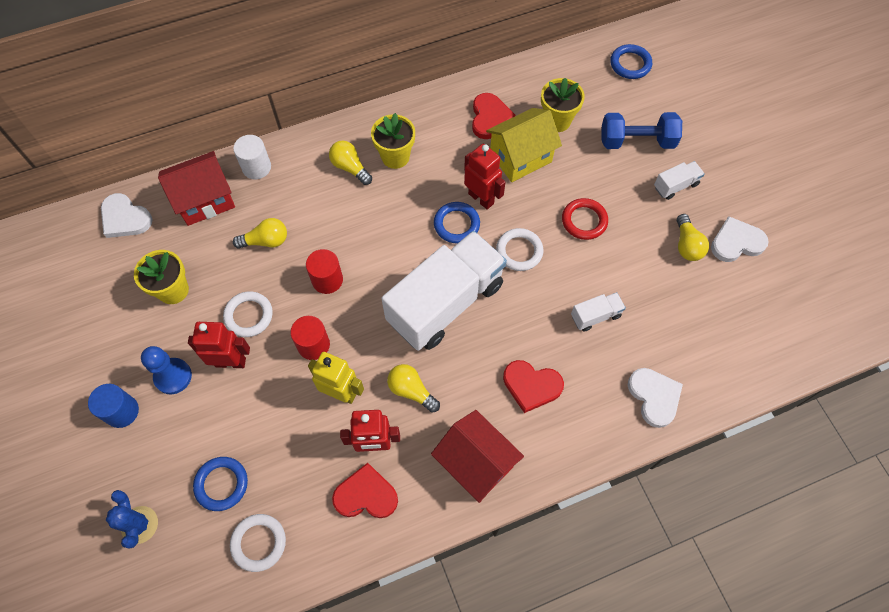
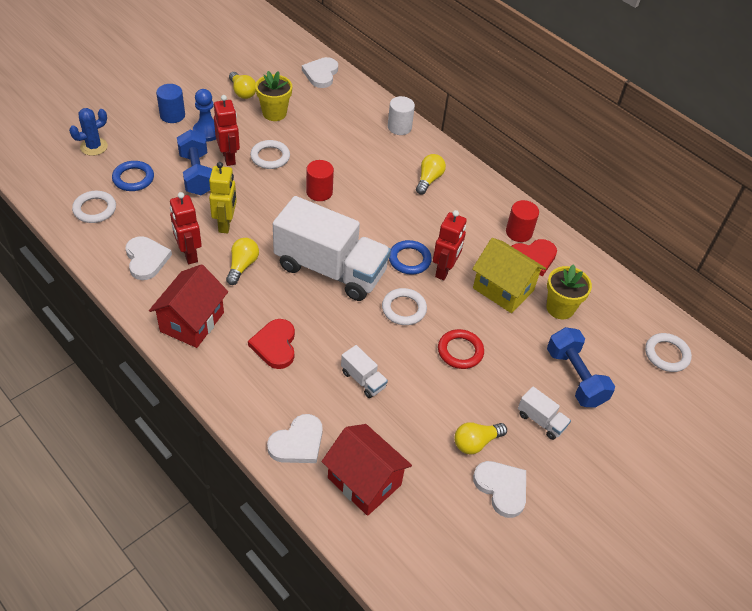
camera: 65 degrees right, 15 degrees down
(205, 200) = (356, 108): red house -> red house (364, 481)
(244, 406) = (196, 174): none -> blue dumbbell
(266, 241) = (337, 149): yellow light bulb -> yellow light bulb (242, 92)
(313, 345) = (260, 198): red cylinder -> red cylinder (519, 232)
(366, 495) = (146, 259): red heart -> white heart
(395, 157) = (455, 204): yellow flower pot -> none
(630, 64) = (666, 354): blue ring -> white ring

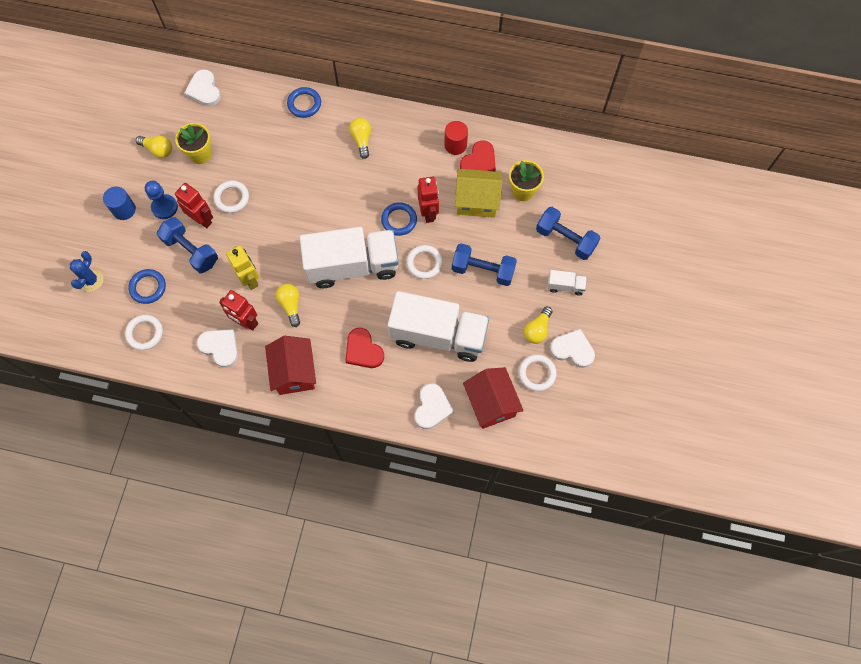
camera: 30 degrees left, 20 degrees up
(319, 192) = (293, 205): red cylinder -> none
(363, 380) = (438, 335): white truck -> white truck, size x2.45
(364, 481) = (491, 403): red house -> red house turned 60 degrees clockwise
(399, 127) = (304, 104): white cylinder -> blue ring
(460, 351) = (483, 270): red ring -> blue dumbbell
(666, 354) = (610, 181): white ring -> white ring (537, 373)

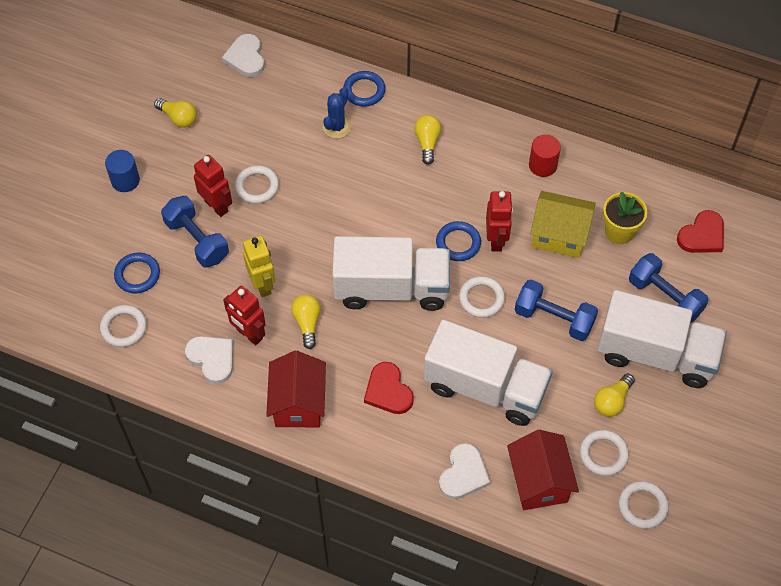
camera: 10 degrees right, 10 degrees down
(91, 280) = (71, 256): blue cactus -> blue cactus (337, 127)
(164, 207) = (174, 185): blue pawn -> none
(200, 154) = (228, 130): yellow flower pot -> none
(479, 161) = (569, 188): red heart -> red heart (702, 235)
(565, 286) = (656, 354): white truck -> white truck, size x2.45
(572, 349) = (654, 432): white heart -> none
(572, 409) = (642, 506): none -> white ring

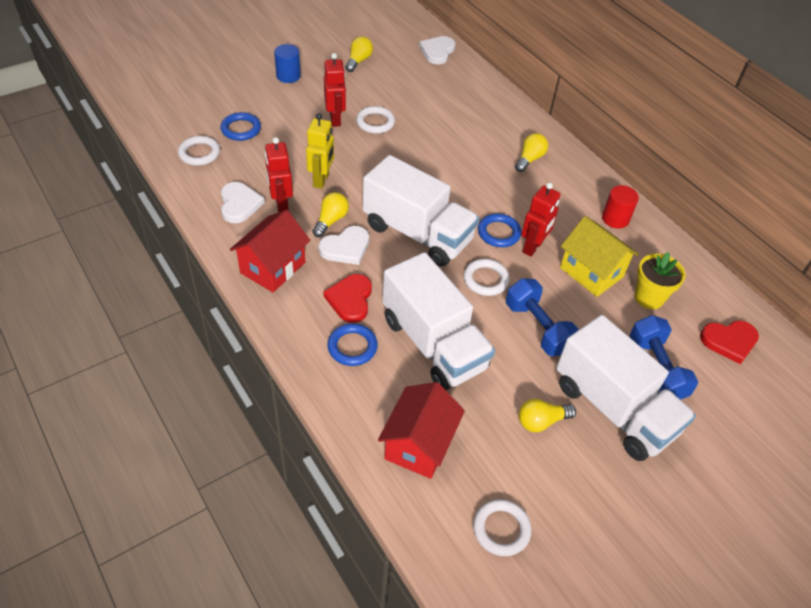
camera: 30 degrees right, 10 degrees down
(178, 118) = (358, 61): yellow light bulb -> yellow light bulb turned 135 degrees counterclockwise
(197, 240) = (302, 131): blue dumbbell -> none
(337, 127) = (467, 117): blue cactus -> none
(364, 91) = (507, 107): blue ring -> blue ring (352, 347)
(463, 474) = (357, 397): white heart -> white heart (346, 248)
(603, 454) = (498, 460): white ring -> none

